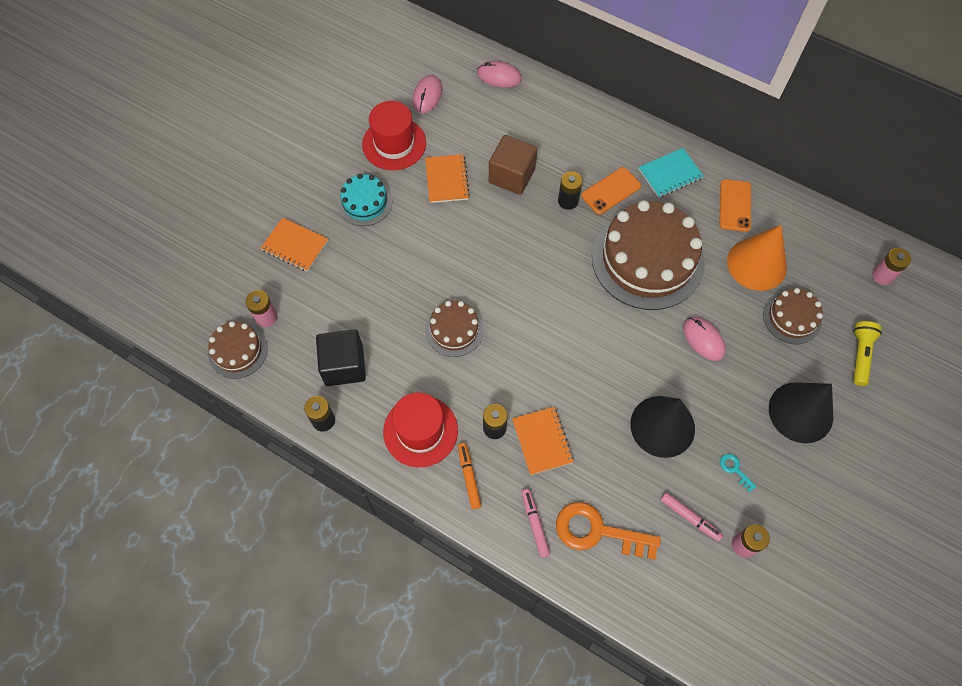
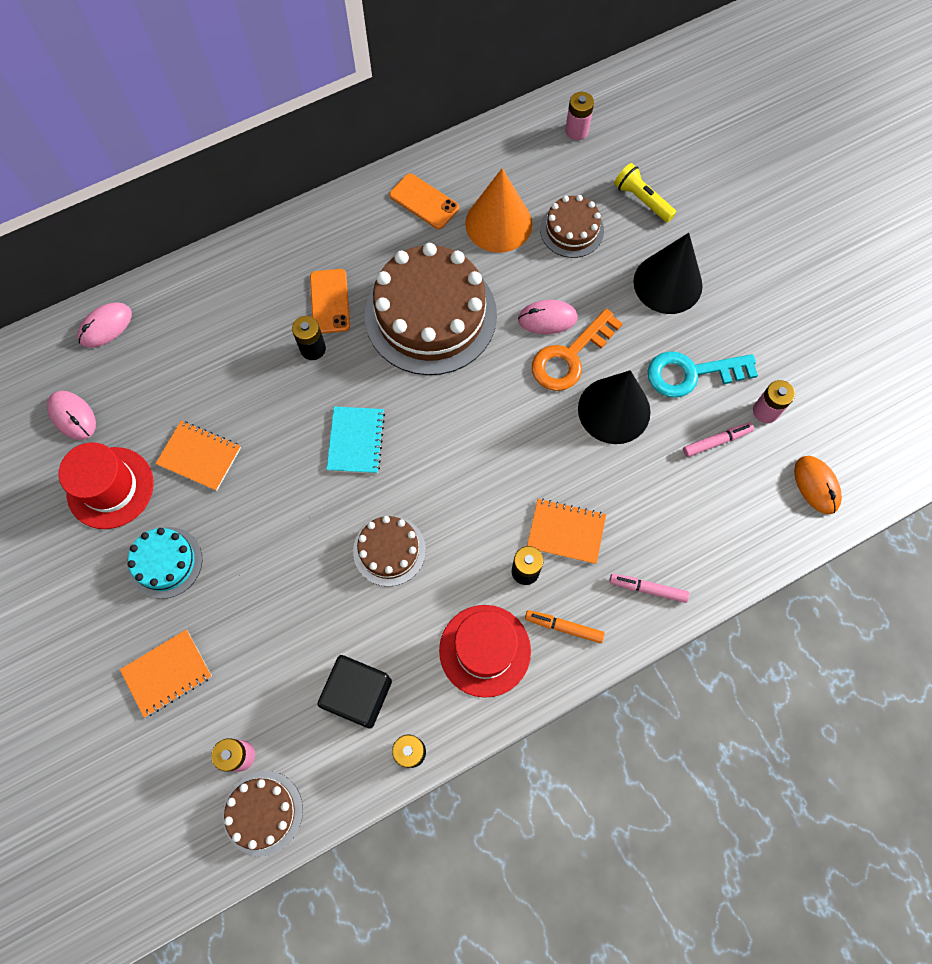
camera: 60 degrees left, 5 degrees up
(512, 176) = (243, 386): brown cube -> none
(597, 531) = (686, 533): orange key -> orange key (570, 357)
(670, 174) = (349, 235): turquoise notebook -> turquoise notebook (356, 441)
(706, 618) = (816, 485): none -> orange mouse
(735, 469) = (691, 373): turquoise key -> turquoise key, size x2.33

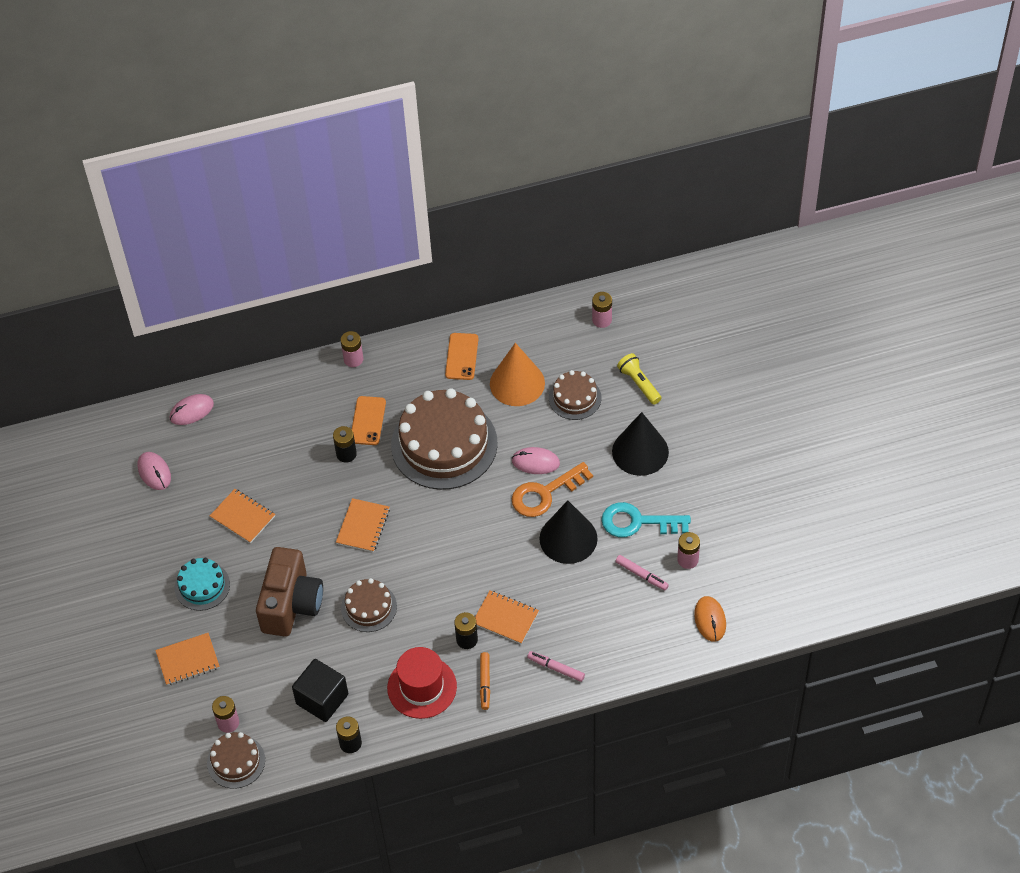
camera: 15 degrees right, 15 degrees down
(110, 488) = (172, 527): red hat -> none
(288, 566) = (291, 604): none -> brown camera
(294, 226) = (353, 359): none -> pink battery
(356, 441) = (363, 526): turquoise notebook -> orange notebook
(424, 202) = (461, 356): orange phone -> orange phone turned 45 degrees clockwise
(564, 627) = (485, 683): orange marker -> orange marker turned 120 degrees counterclockwise
(716, 441) = (641, 575): pink marker -> pink marker turned 45 degrees clockwise

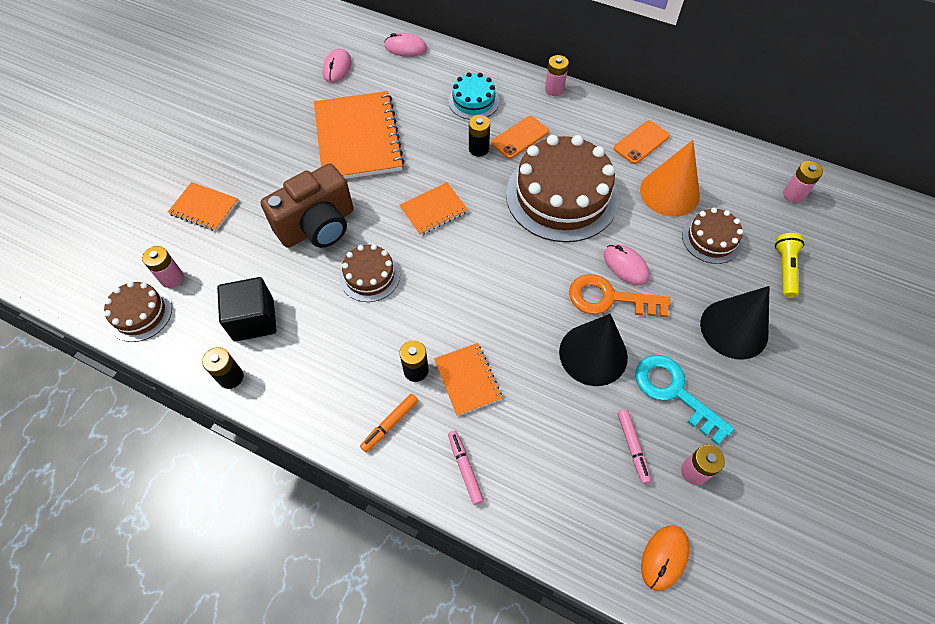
camera: 40 degrees right, 5 degrees up
(202, 586) = (276, 164): turquoise cake -> turquoise cake (473, 101)
(243, 517) = (358, 138): orange notebook -> orange notebook, size x1.99
(422, 687) = (336, 380): red hat -> none

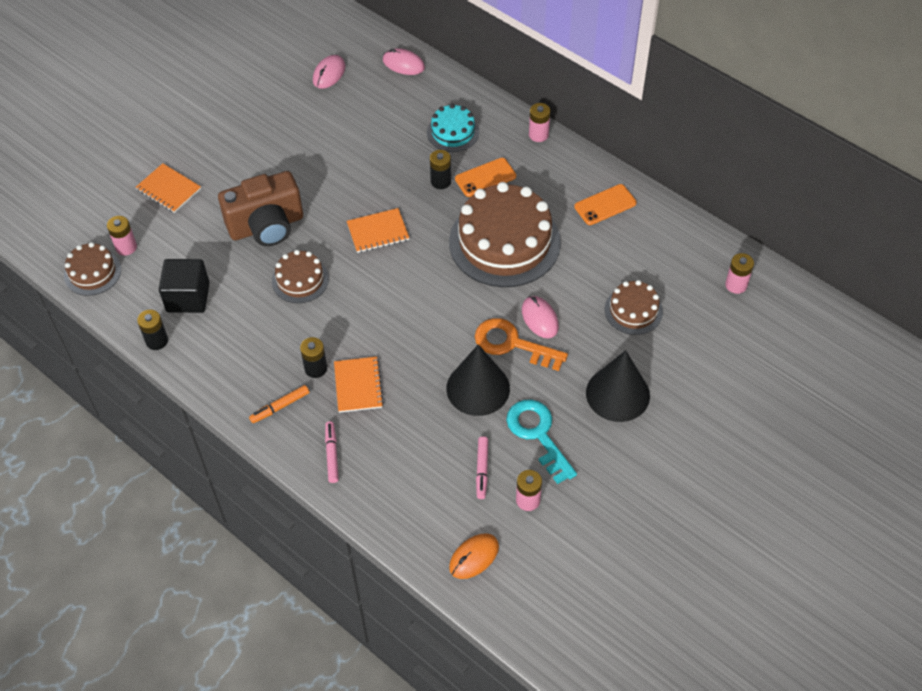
camera: 15 degrees right, 5 degrees down
(358, 138) = (328, 149): orange notebook -> none
(669, 192) = (612, 259): orange cone -> none
(784, 269) = (692, 352): yellow flashlight -> none

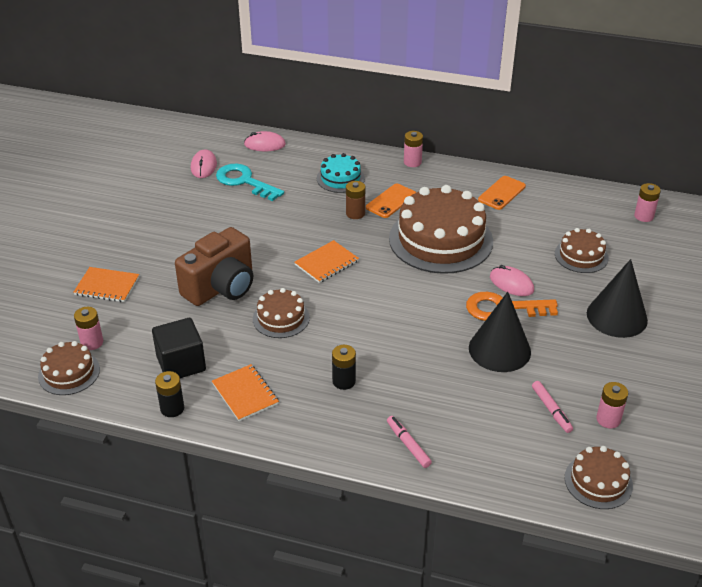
camera: 25 degrees left, 15 degrees down
(280, 407) = (331, 423): orange marker -> none
(358, 385) = (392, 382): orange notebook -> orange notebook (245, 394)
(441, 181) = (355, 213): black battery -> brown battery
(474, 557) = (598, 481): orange mouse -> brown cake
(538, 435) = (577, 367): turquoise key -> turquoise key (244, 181)

